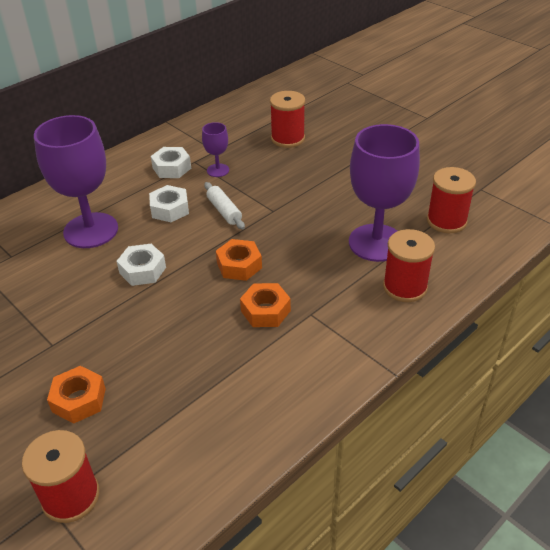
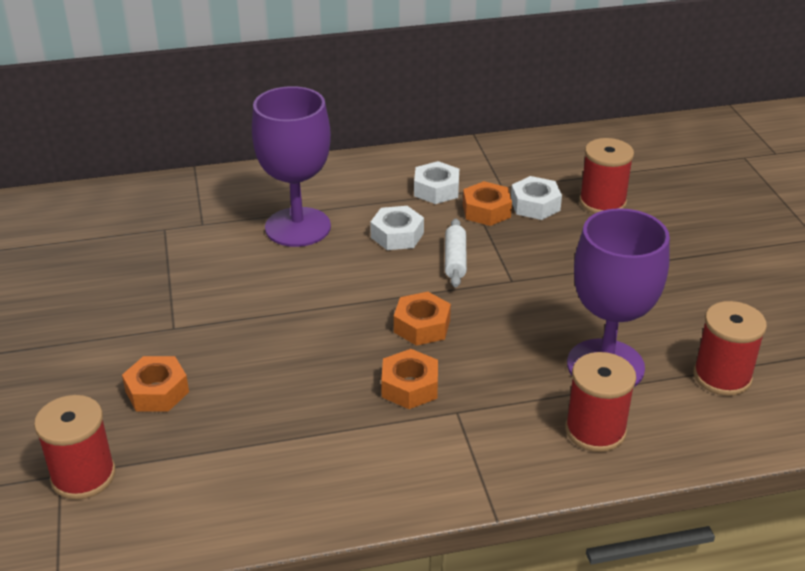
camera: 30 degrees right, 5 degrees down
(142, 270) = (316, 290): white nut -> white nut (535, 205)
(218, 170) = (486, 211): purple goblet -> orange nut

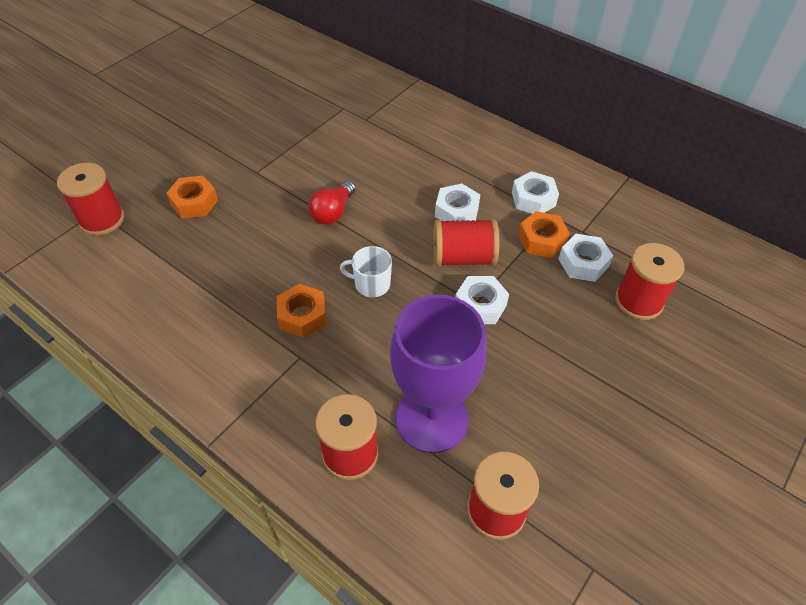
camera: 50 degrees right, 15 degrees up
(298, 227) = (410, 160): purple goblet -> none
(301, 305) = (333, 212): none -> red light bulb
(422, 326) = (371, 284): orange nut -> white mug
(455, 260) = (463, 257): white rolling pin -> red spool
(517, 279) = (480, 305): none -> white nut

